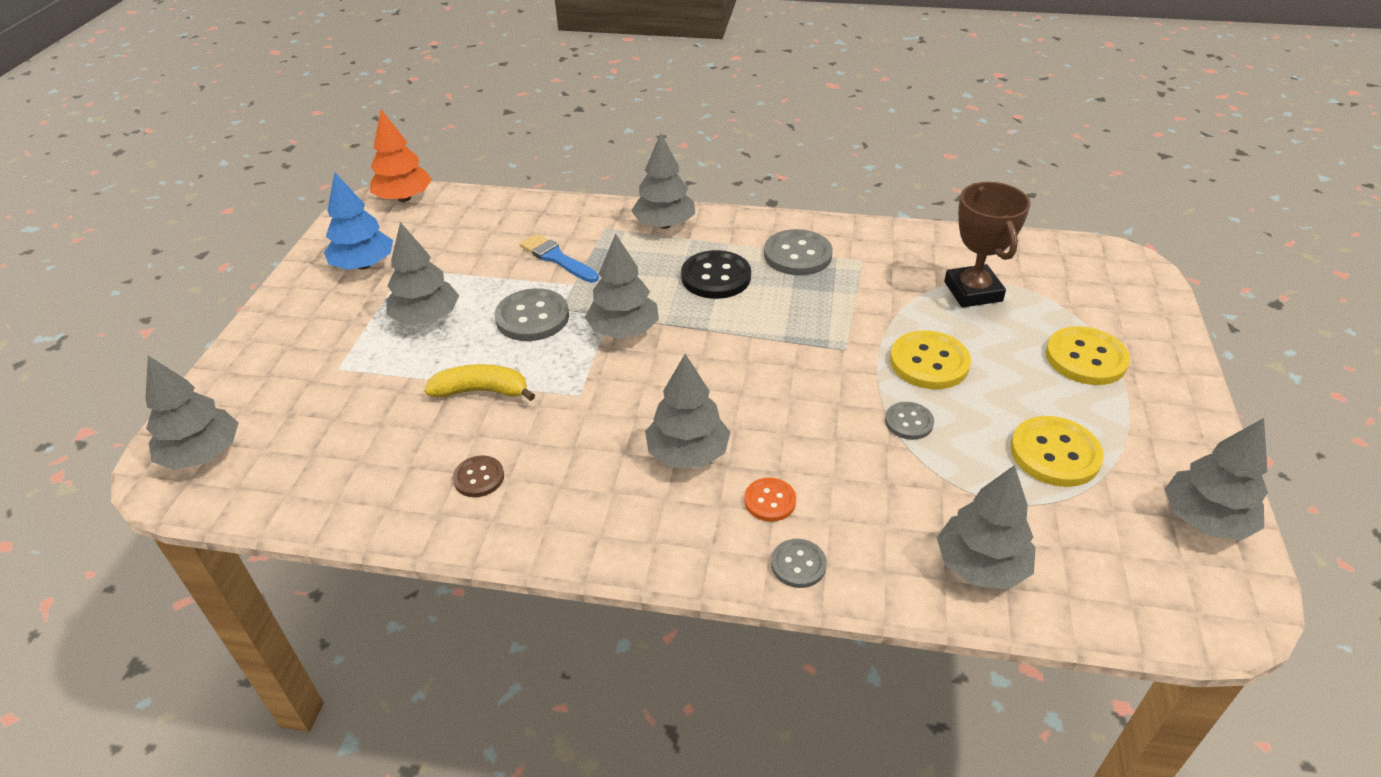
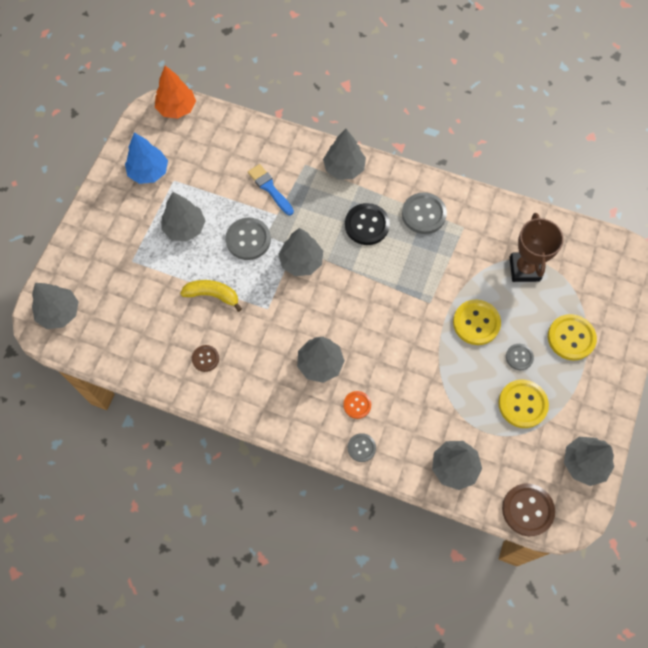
camera: 10 degrees right, 25 degrees up
(909, 422) = (449, 366): grey button -> grey button (519, 357)
(1147, 611) = (527, 510): none -> brown button

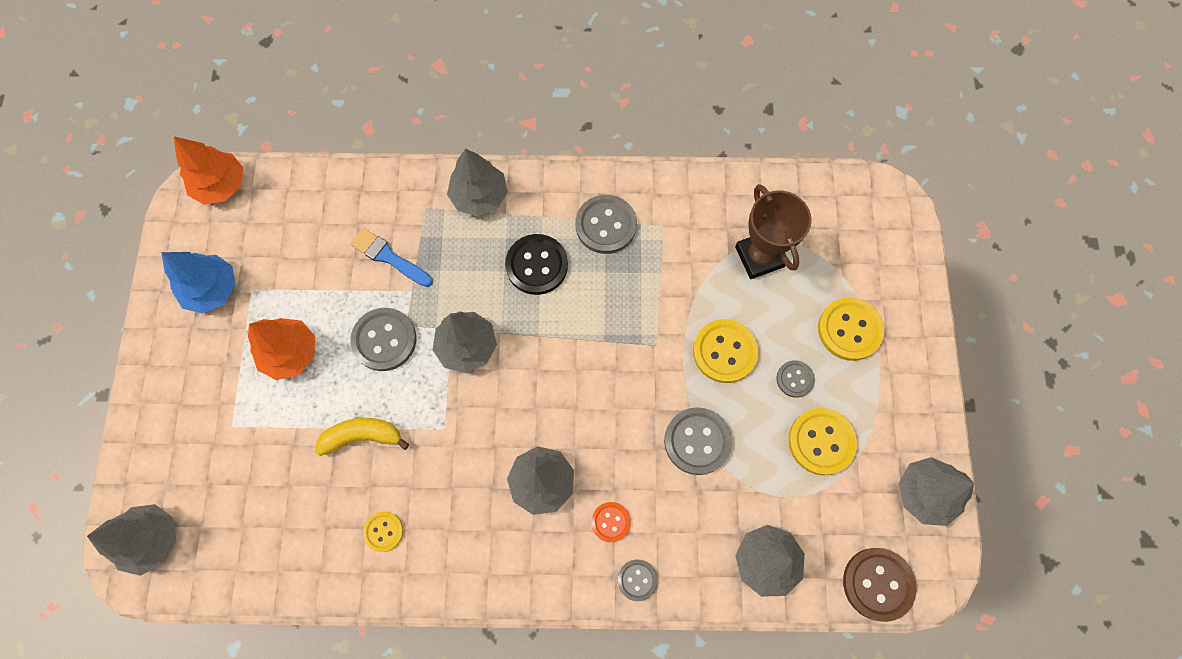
camera: 20 degrees left, 5 degrees up
(185, 228) = (290, 353): grey tree -> orange tree
(205, 358) = (383, 531): brown button -> yellow button
(435, 374) = (697, 441): none -> grey button

